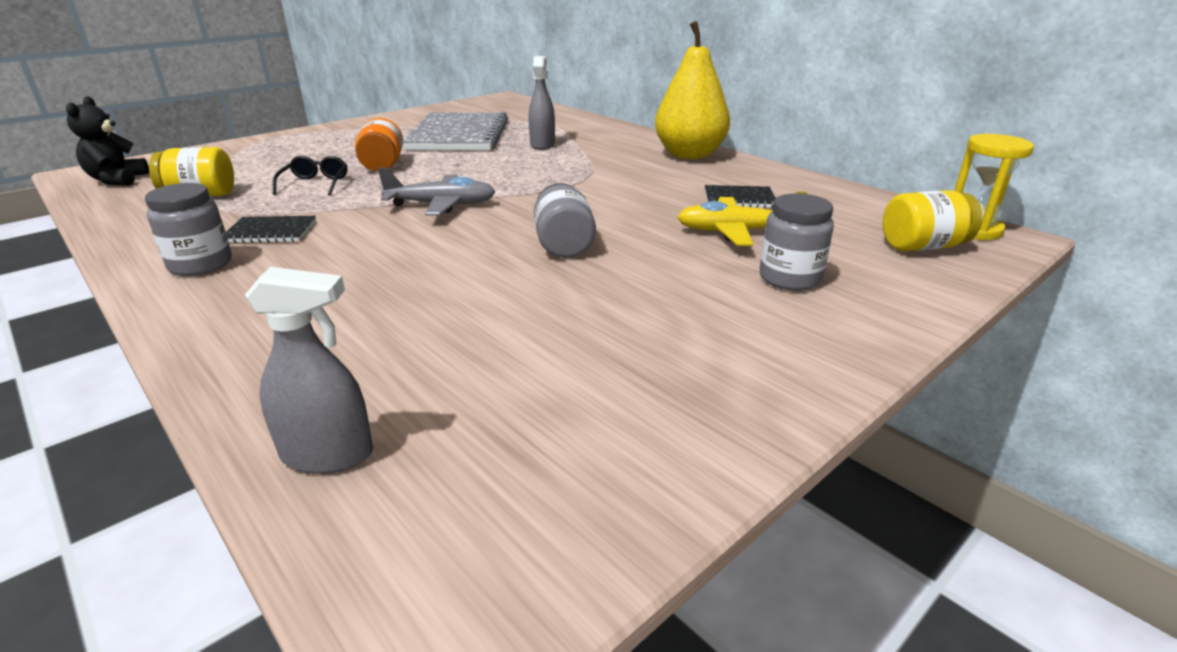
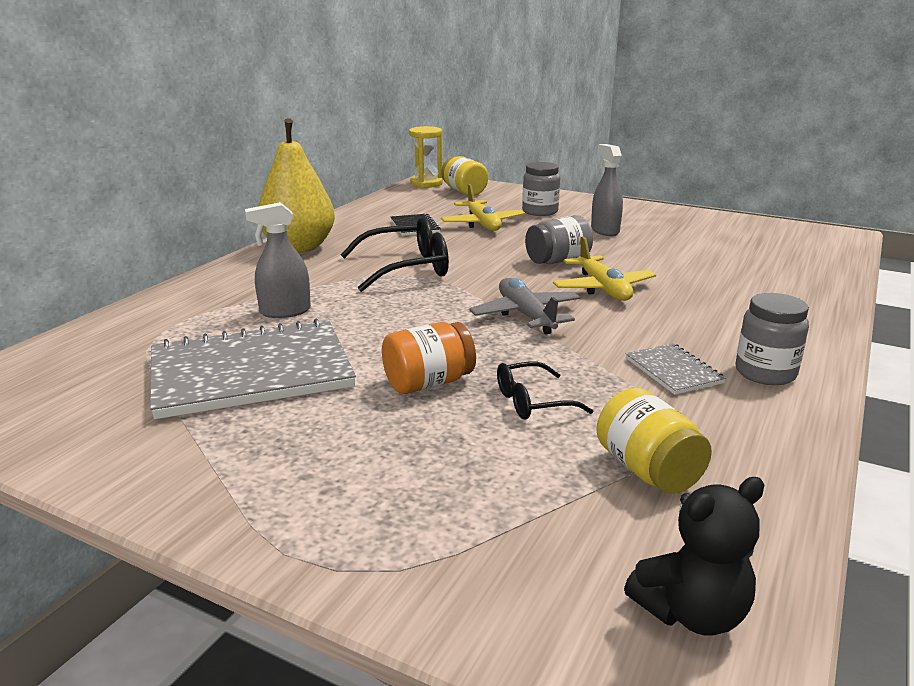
camera: 110 degrees left, 5 degrees down
(270, 232) = (673, 371): black notebook -> grey notebook
(328, 454) = (821, 266): grey spray bottle -> grey spray bottle (605, 230)
(459, 248) = (603, 288): none -> yellow plane
(601, 181) = (406, 268): none -> black glasses

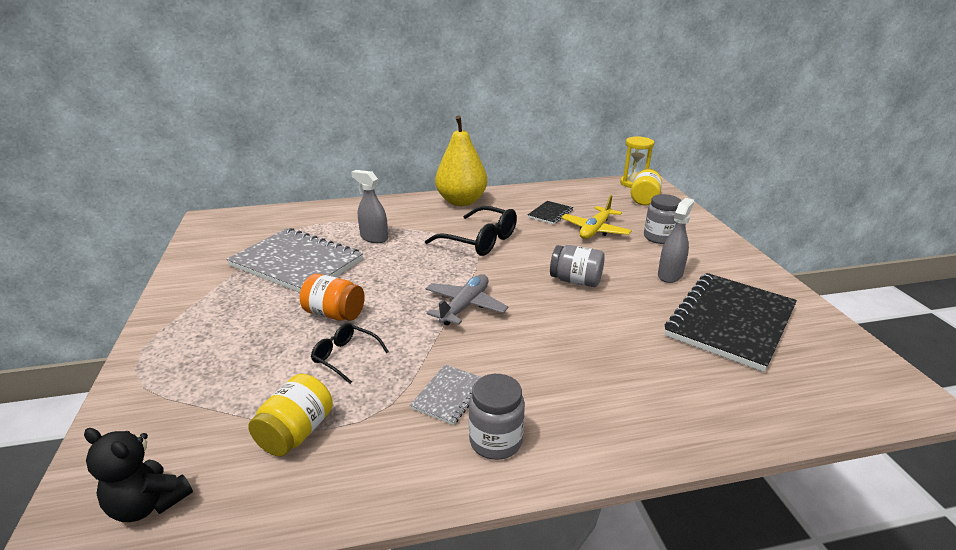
camera: 50 degrees right, 5 degrees up
(603, 288) = (552, 316): yellow plane -> none
(699, 240) = (730, 321): none -> black notebook

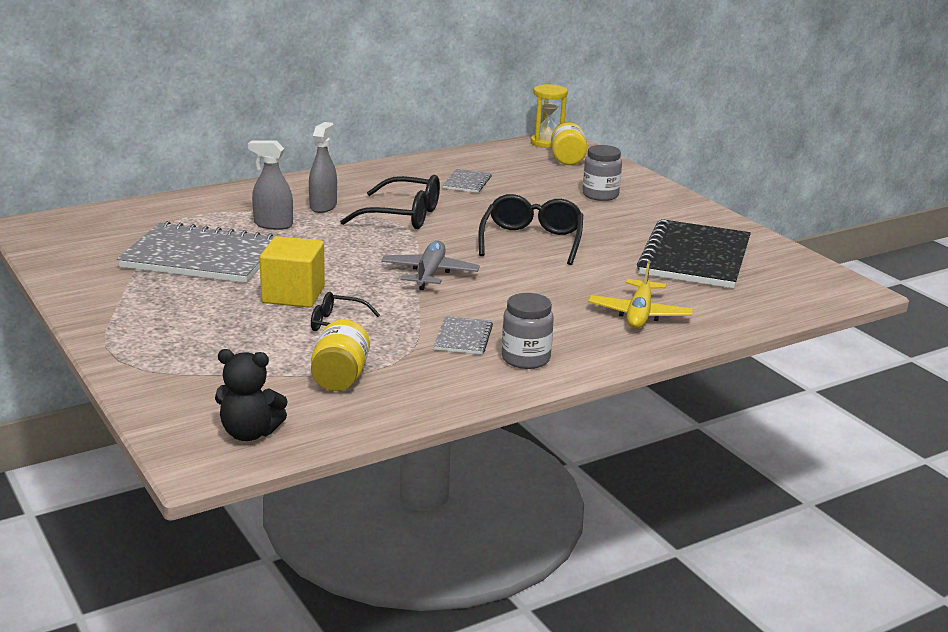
camera: 20 degrees left, 5 degrees down
(334, 314) = (293, 295): orange jar -> yellow cube
(461, 201) = (350, 178): yellow pear -> none
(550, 214) = (467, 182): black notebook -> grey notebook
(576, 281) = (531, 241): grey jar -> black glasses
(595, 230) = (527, 194): yellow plane -> yellow plane (639, 314)
(670, 275) = (624, 227): grey spray bottle -> grey spray bottle (323, 206)

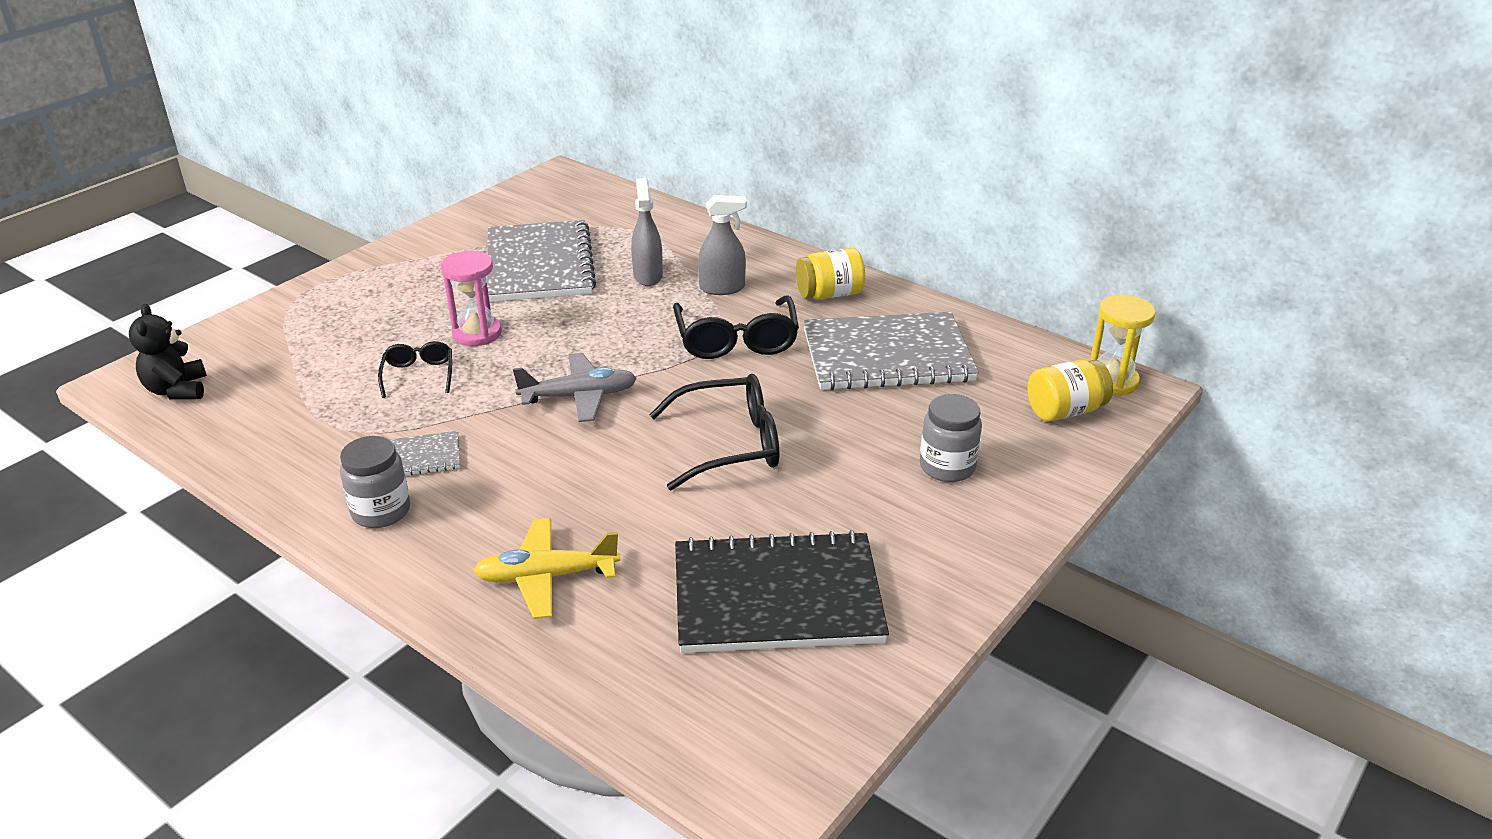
camera: 70 degrees right, 10 degrees up
(293, 295) = (477, 333): yellow cube -> pink hourglass
(340, 378) = (299, 407): yellow jar -> yellow jar (829, 294)
(467, 182) = (887, 356): grey notebook -> grey notebook, size x2.23

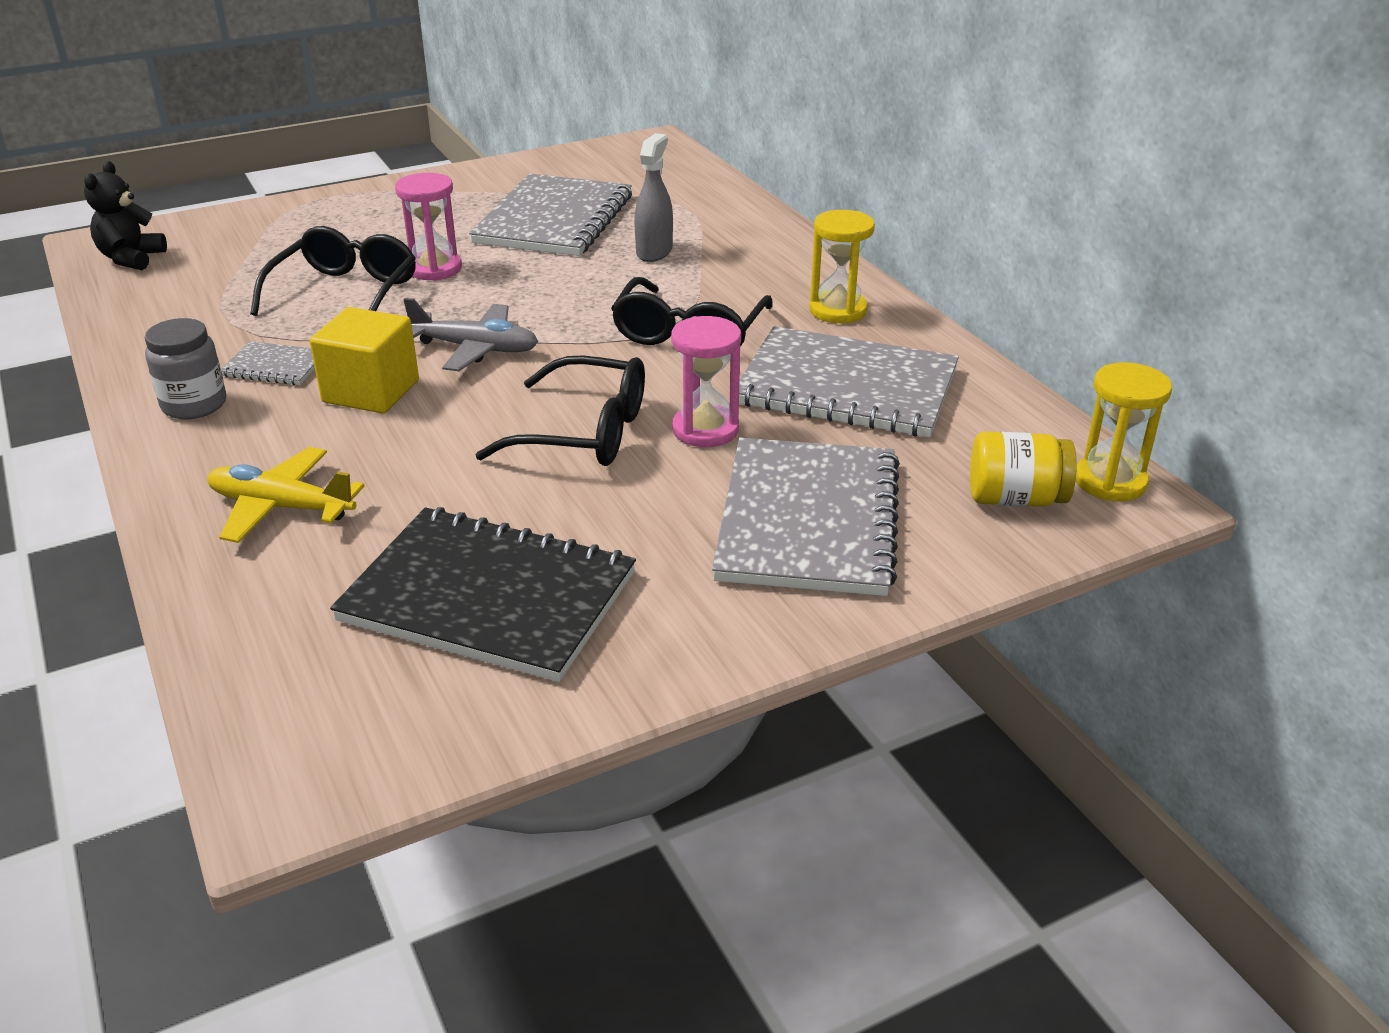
camera: 25 degrees right, 0 degrees up
(418, 375) = (344, 294): black glasses -> black glasses, size x1.77
(526, 457) = (371, 391): none -> yellow cube
(722, 288) = (722, 279): grey spray bottle -> none
(817, 417) = (705, 430): none -> pink hourglass
(829, 294) = (838, 310): yellow jar -> yellow hourglass
(947, 467) = (808, 520): grey jar -> grey notebook

